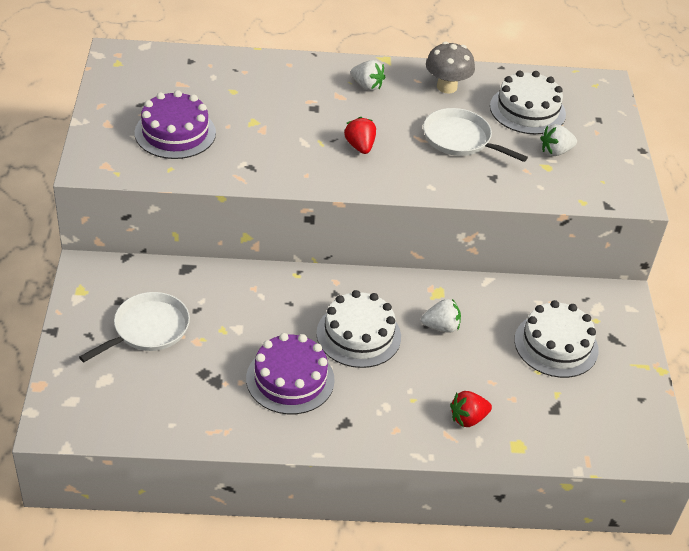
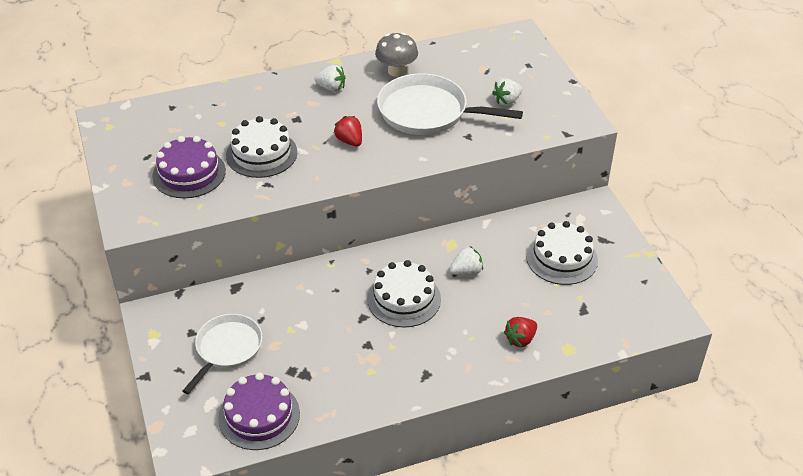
camera: 15 degrees left, 0 degrees up
(290, 379) = (365, 353): purple cake -> purple cake (259, 415)
(460, 139) = (427, 112): white pan -> white pan, size x1.50
(527, 110) = (469, 73): white cake -> white cake (261, 154)

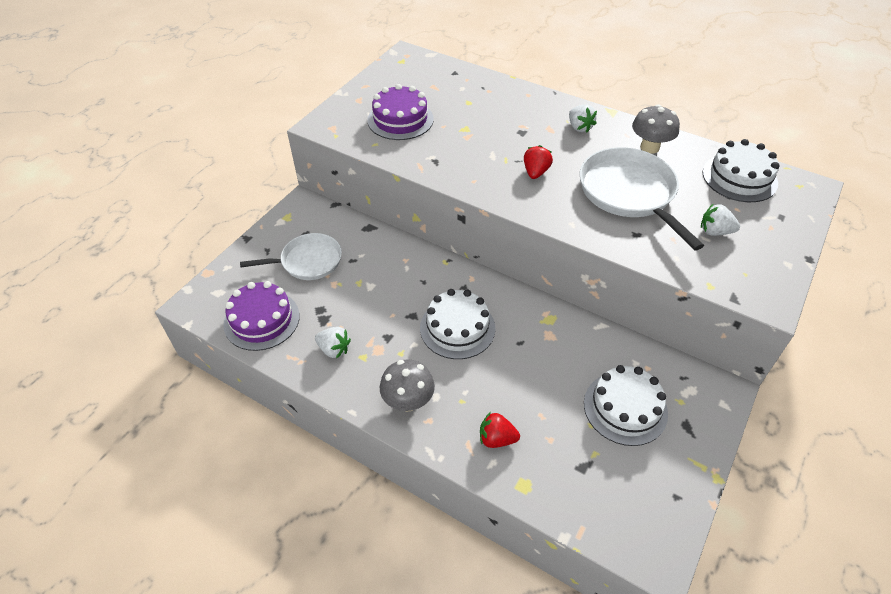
camera: 50 degrees right, 5 degrees up
(261, 154) = (463, 139): white cake -> white cake (739, 178)
(440, 368) = (408, 401): none -> grey mushroom
(466, 271) = (531, 349): white strawberry -> white strawberry (334, 349)

